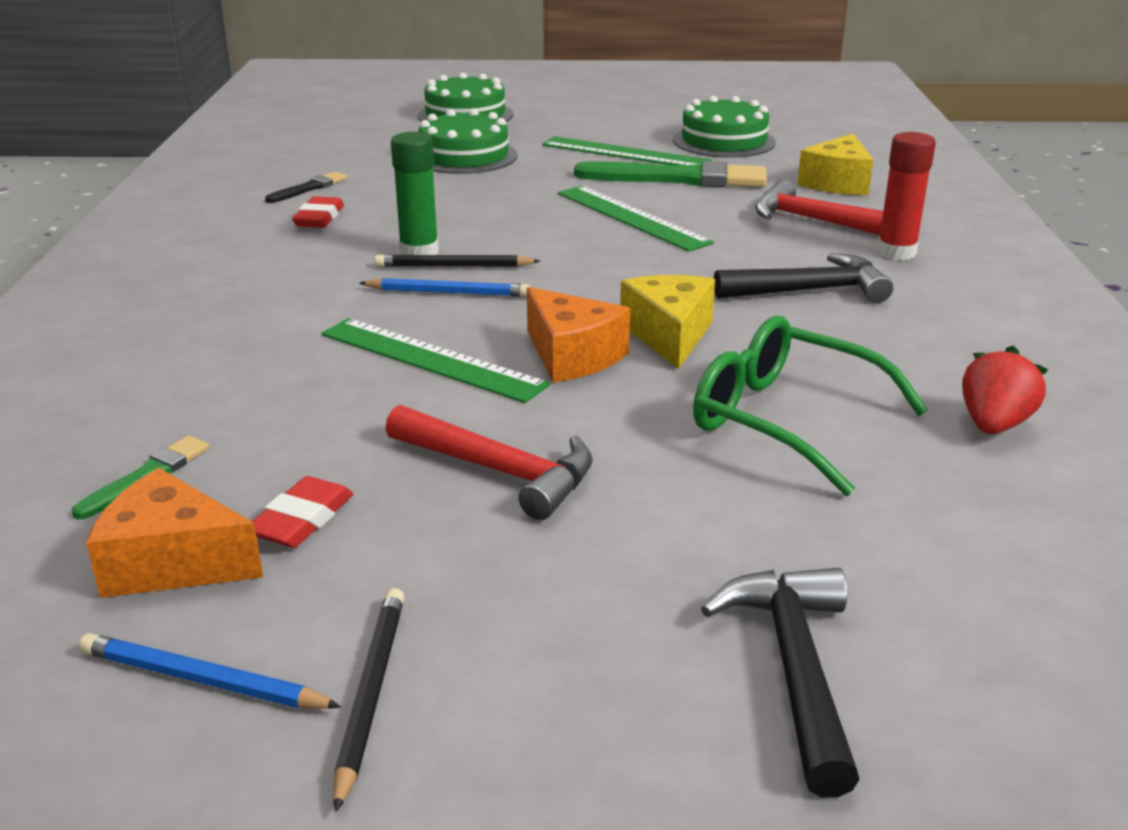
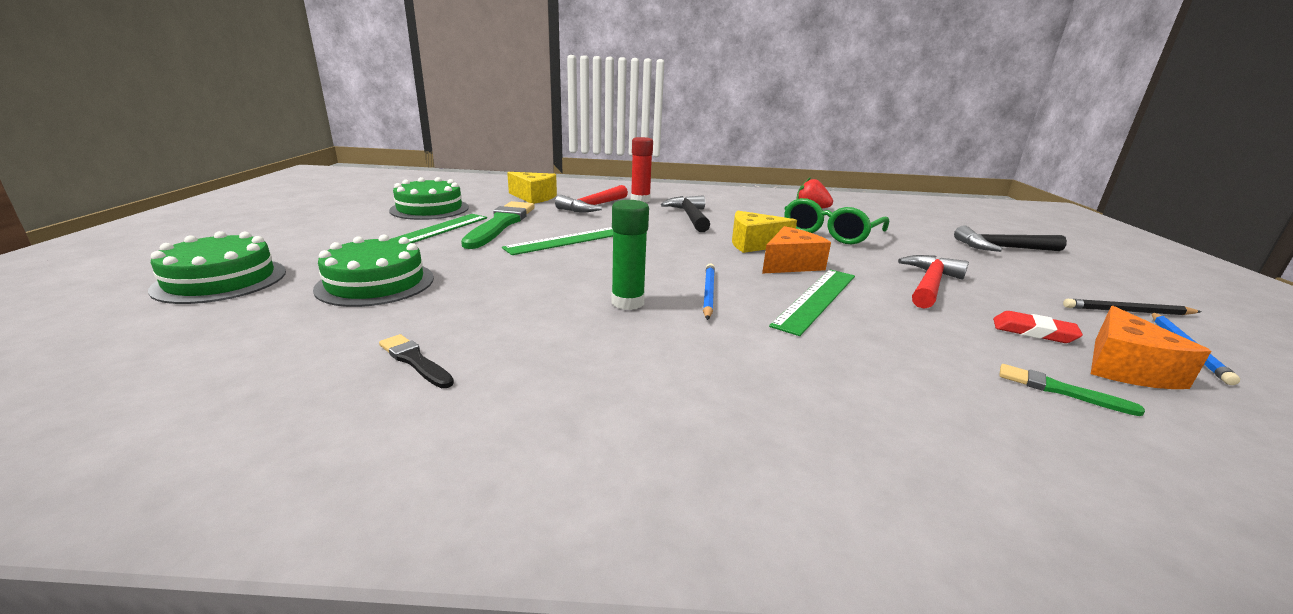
camera: 90 degrees left, 5 degrees down
(319, 218) = (523, 350): red eraser -> none
(454, 266) = (658, 291): black pencil -> none

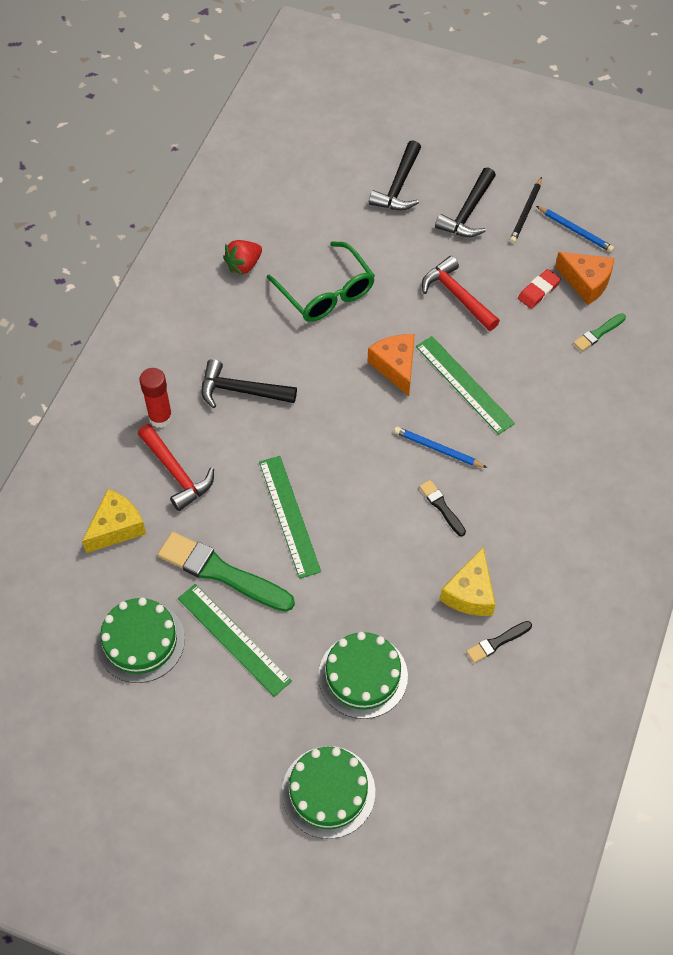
camera: 70 degrees left, 35 degrees up
(627, 302) = (441, 507): green glue stick -> black brush
(754, 244) = (340, 370): yellow cheese -> yellow cheese (470, 593)
(1047, 280) = (468, 212): none -> black hammer

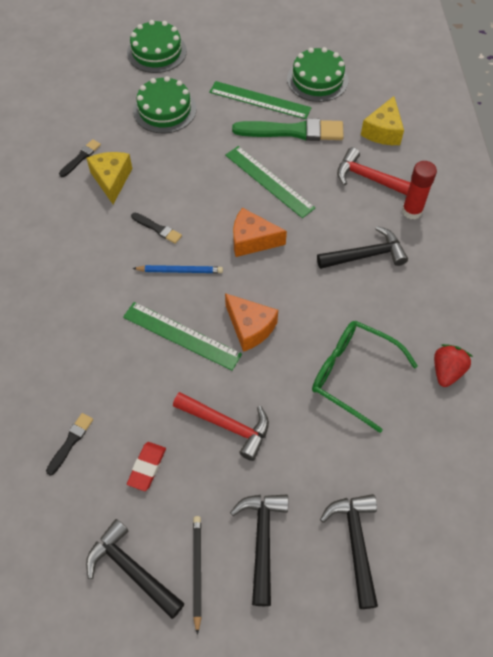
camera: 155 degrees right, 0 degrees up
(575, 231) = (131, 569): blue pencil -> black hammer
(586, 282) = (99, 501): orange cheese -> orange cheese (252, 240)
(598, 333) = (70, 442): green brush -> black brush

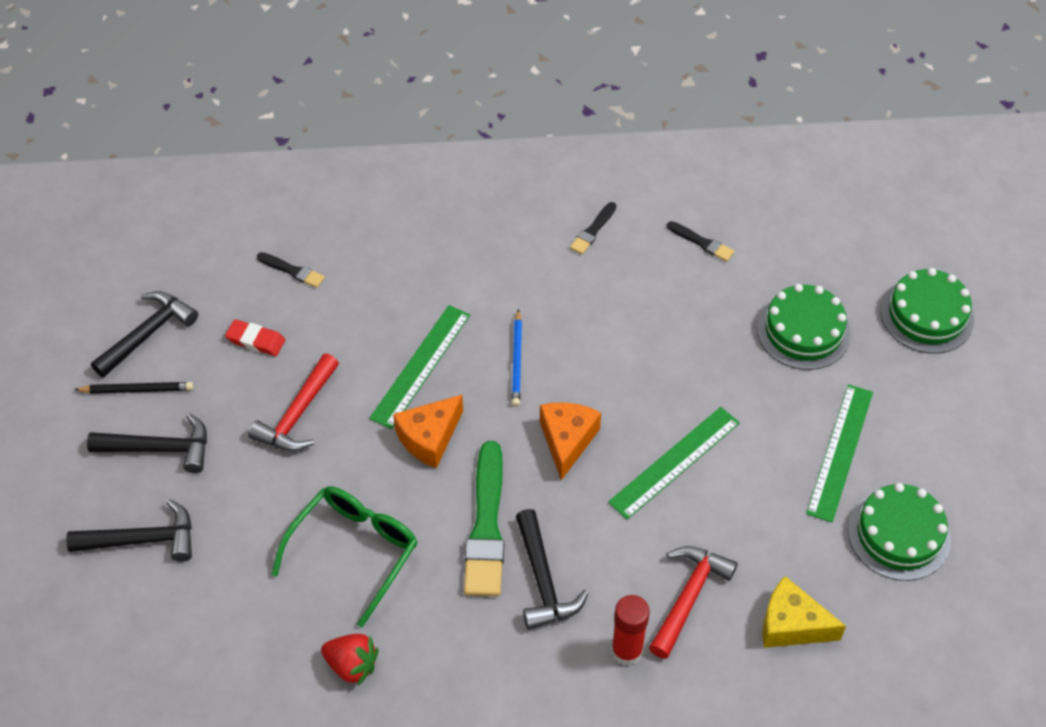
camera: 90 degrees right, 5 degrees down
(111, 180) = (665, 279): yellow cheese -> none
(157, 228) = (584, 333): black brush -> black brush (593, 230)
(293, 131) = (777, 495): green brush -> green brush (486, 526)

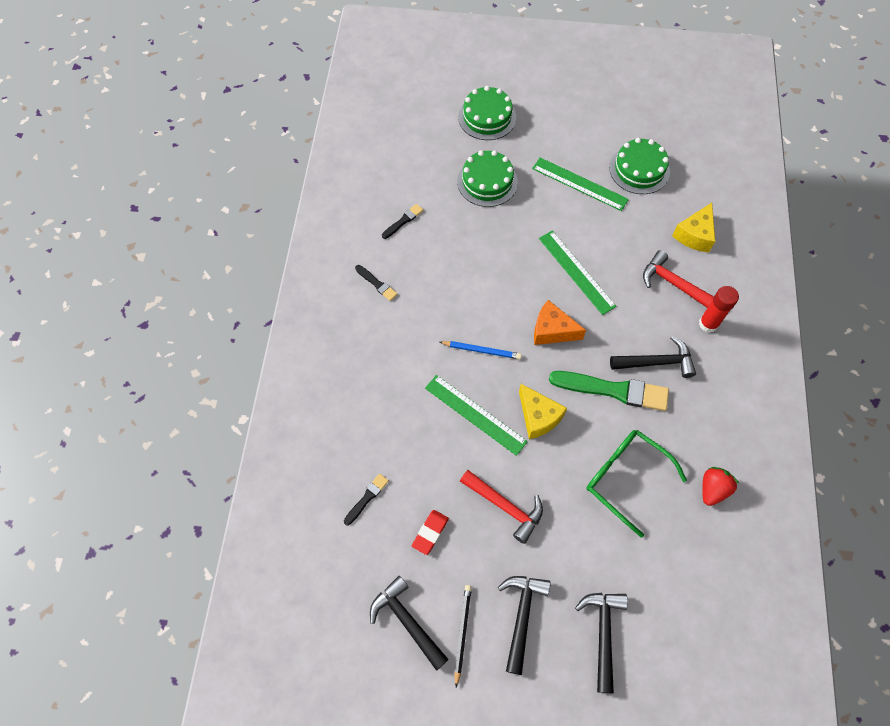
camera: 80 degrees left, 10 degrees up
(429, 438) = (538, 417): orange cheese -> yellow cheese

